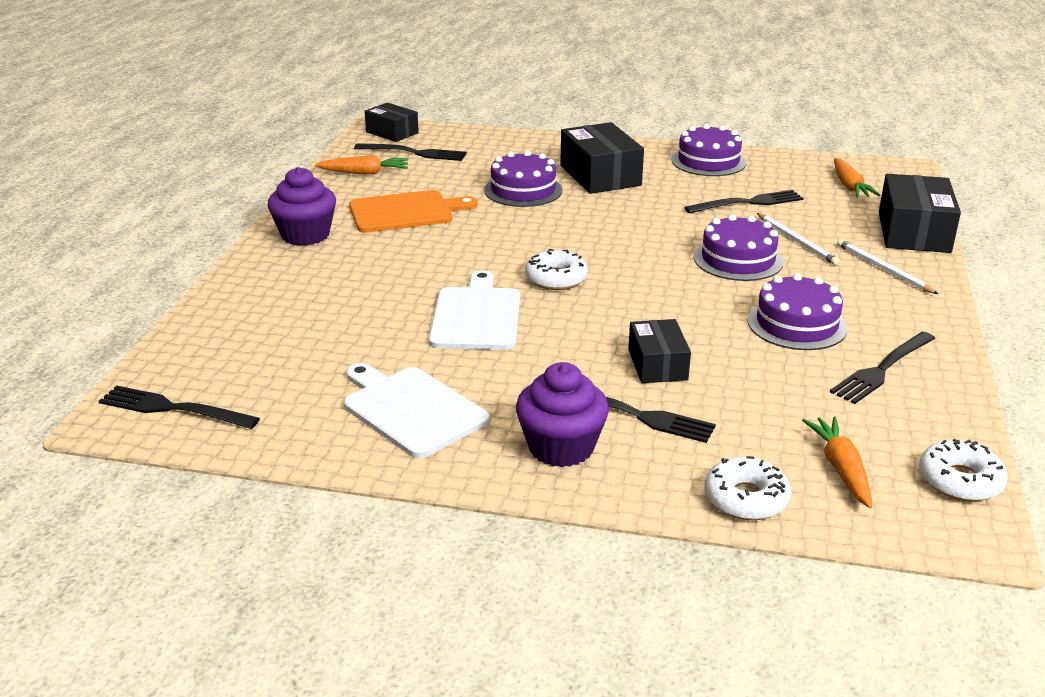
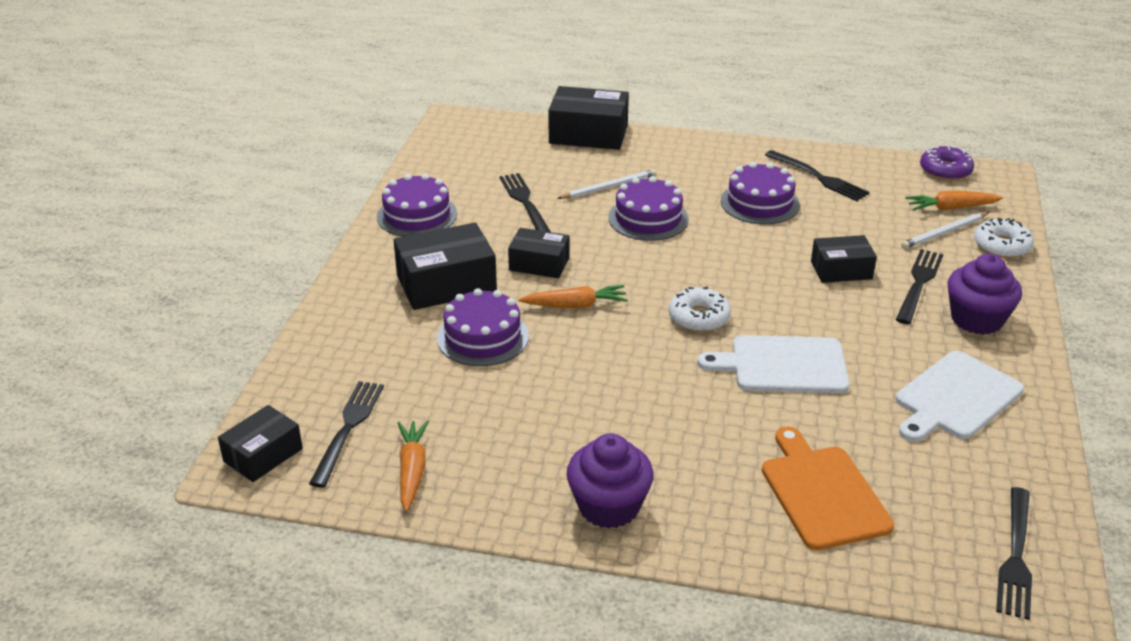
camera: 90 degrees left, 5 degrees up
(405, 212) = (541, 425): orange cutting board -> orange cutting board (822, 493)
(638, 209) = (539, 264): none -> black box
(849, 186) = (490, 149): orange carrot -> orange carrot (575, 305)
(883, 269) = (659, 156): white pencil -> white pencil (944, 232)
(960, 481) = (945, 170): white donut -> purple donut

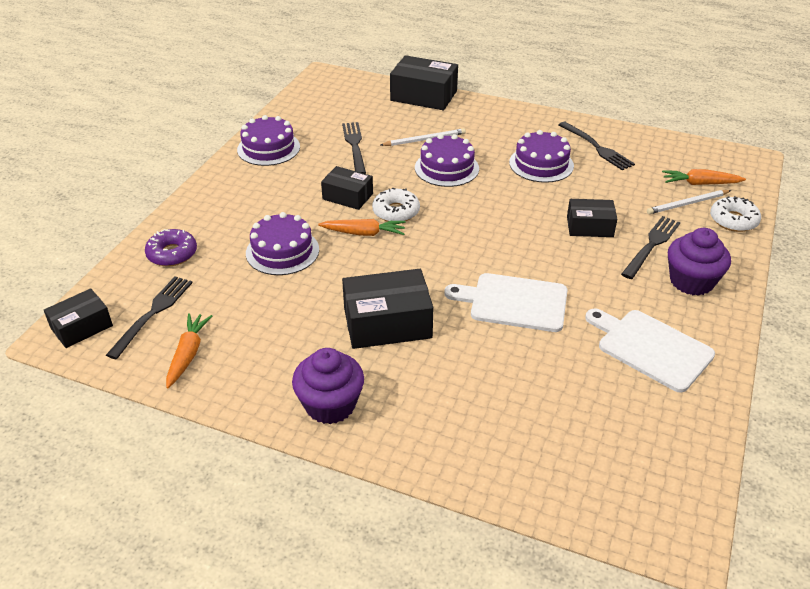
camera: 10 degrees right, 5 degrees up
(446, 284) = (270, 205): black box -> black box (387, 323)
(699, 317) = (459, 254): white donut -> white donut (396, 211)
(822, 493) = (509, 417): orange cutting board -> none
(945, 170) = (705, 151): purple donut -> purple donut (172, 254)
(955, 398) = (651, 348): white cutting board -> white cutting board turned 75 degrees clockwise
(1016, 557) = (658, 498): black fork -> none

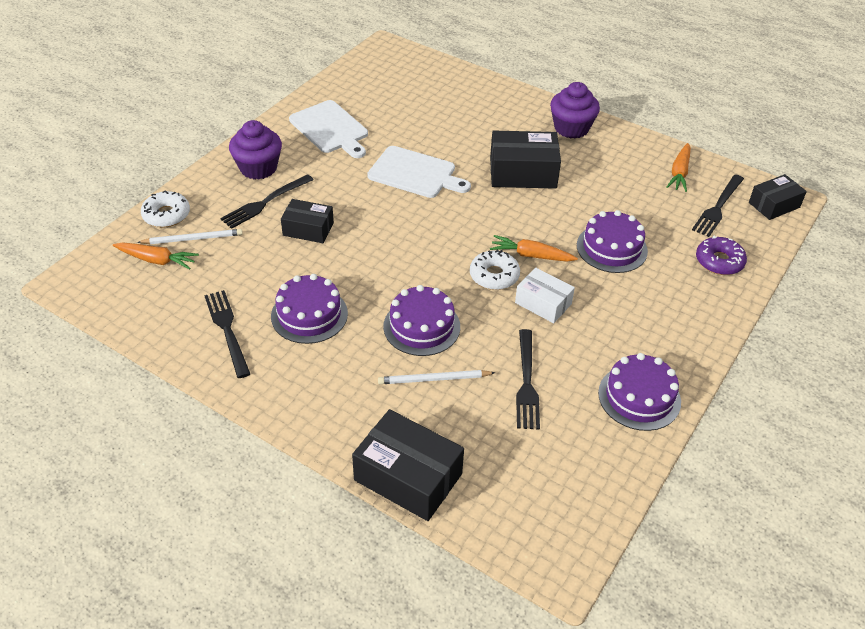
camera: 170 degrees left, 5 degrees up
(347, 196) = (543, 303): black box -> white box

